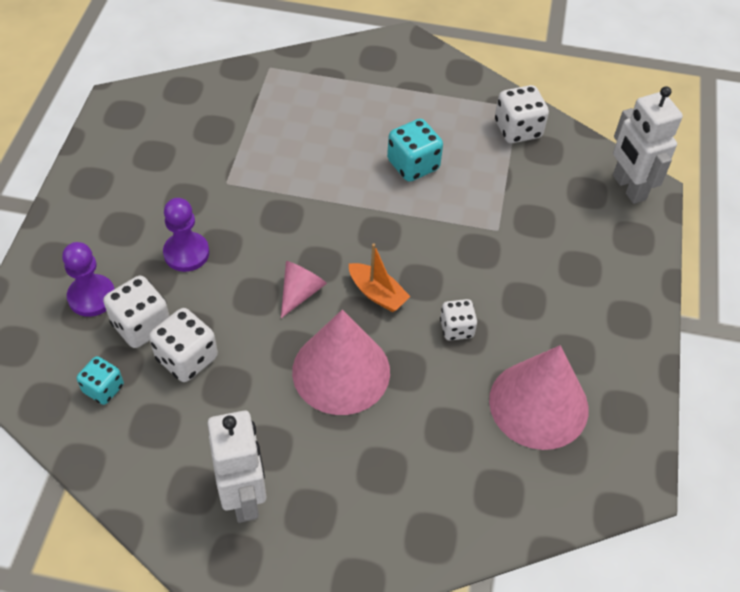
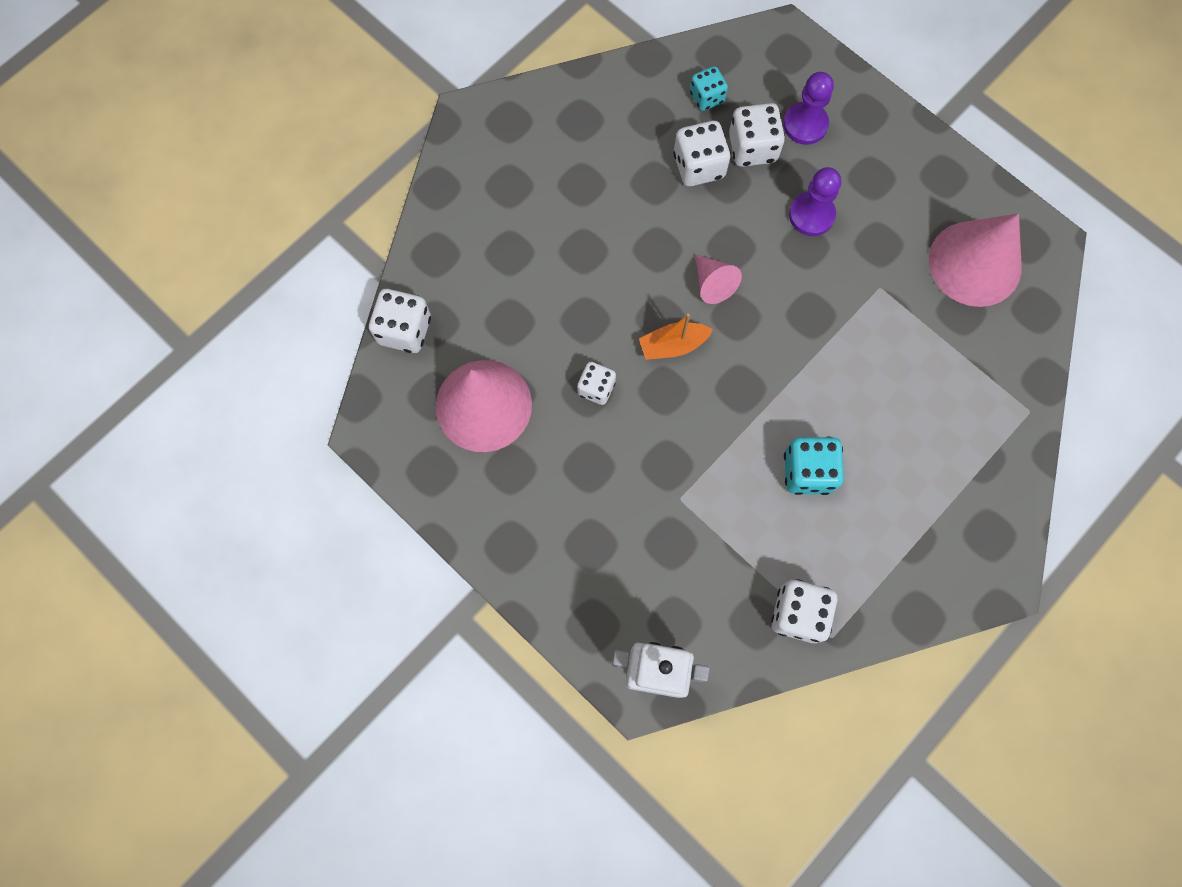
camera: 125 degrees right, 20 degrees up
(244, 497) = (551, 149): white robot -> none
(341, 371) = (613, 272): pink cone -> pink cone (975, 263)
(525, 514) = (404, 330): none -> white dice

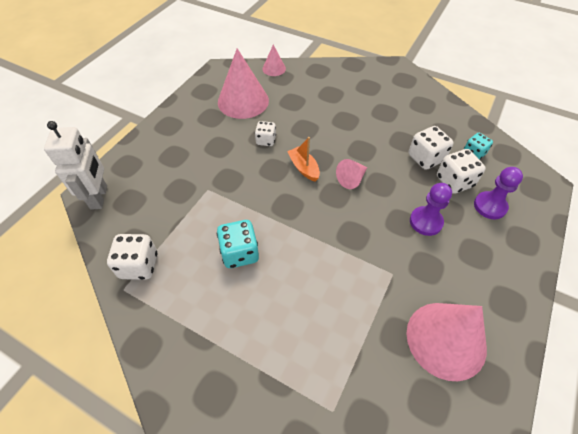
camera: 75 degrees right, 20 degrees down
(404, 330) = (274, 68): white dice -> pink cone

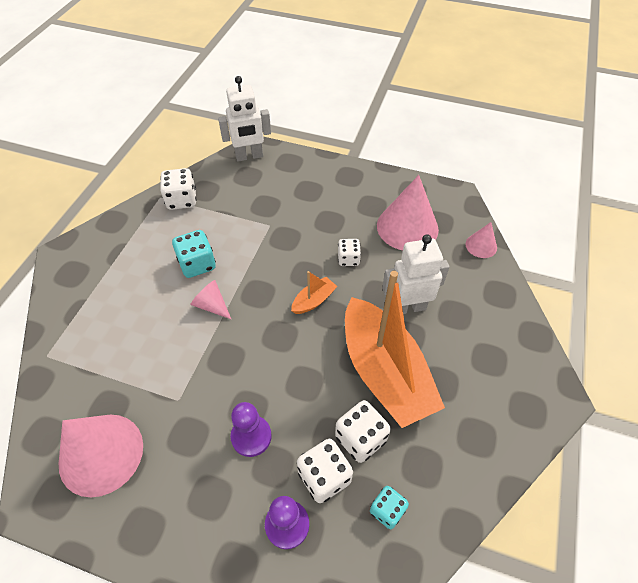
camera: 80 degrees right, 0 degrees up
(321, 115) = (408, 307): none -> white robot
(351, 179) = (306, 350): pink cone -> pink cone (212, 305)
(374, 137) = (384, 372): none -> orange boat

